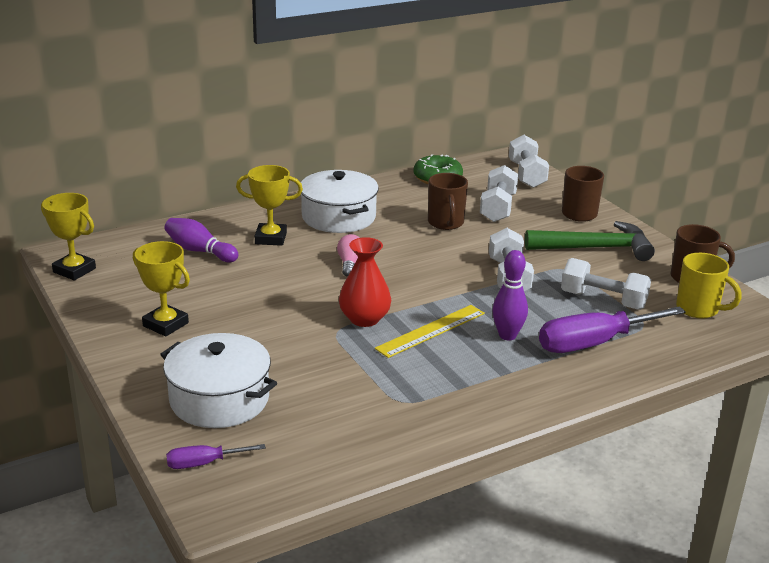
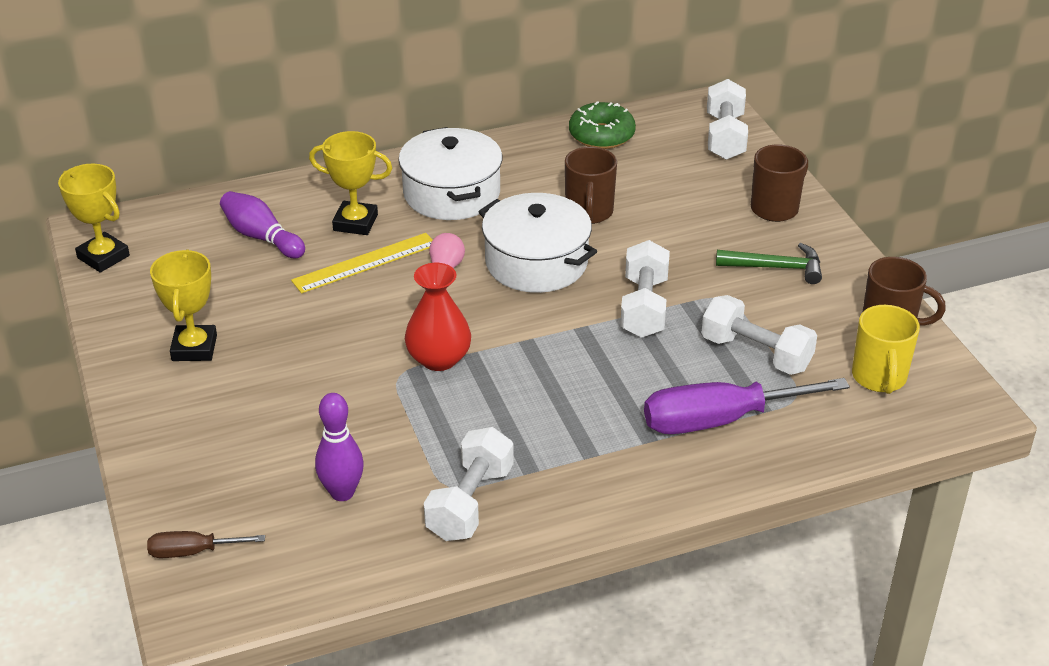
camera: 10 degrees right, 10 degrees up
(165, 324) = (194, 348): yellow trophy -> yellow trophy turned 45 degrees clockwise
(204, 463) = (193, 552): purple screwdriver -> brown screwdriver
(219, 399) = (232, 463): white pot -> white pot (536, 262)
(431, 331) = (517, 384): yellow ruler -> yellow ruler (365, 263)
(498, 208) = (667, 191): white dumbbell -> white dumbbell (470, 503)
(507, 335) = (612, 399): purple bowling pin -> purple bowling pin (342, 493)
(595, 248) = (775, 268): green hammer -> green hammer, size x0.64
(698, 309) = (879, 378): yellow mug -> yellow mug turned 45 degrees clockwise

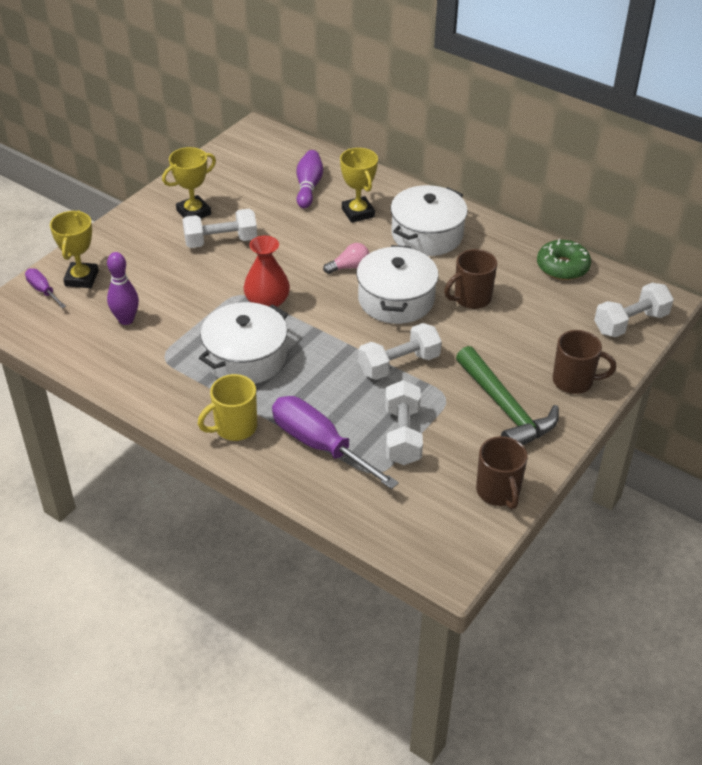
camera: 55 degrees right, 5 degrees up
(103, 257) = (237, 145): yellow trophy -> yellow trophy (81, 278)
(193, 552) = (43, 290): brown screwdriver -> purple screwdriver
(365, 263) = (325, 234): yellow ruler -> none
(470, 503) = (157, 371): white dumbbell -> white dumbbell (221, 241)
(520, 417) = (246, 358): none -> white pot
(775, 268) = (505, 408): green hammer -> green hammer, size x1.57
(879, 378) = (435, 507): yellow mug -> yellow mug (234, 427)

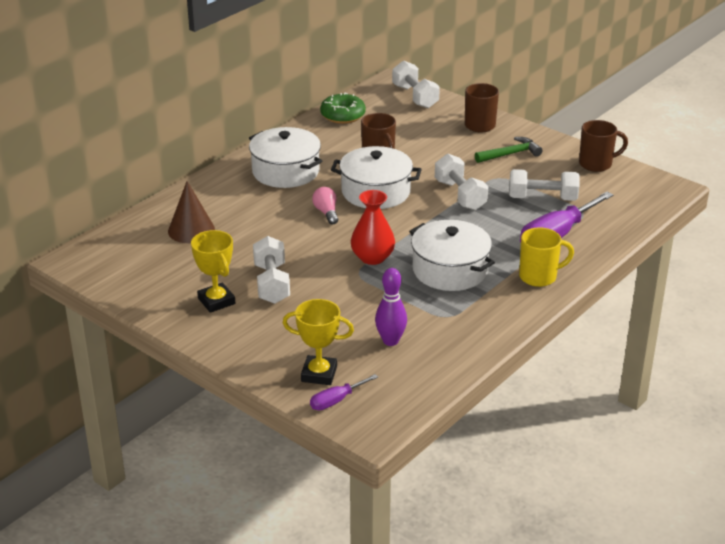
camera: 85 degrees left, 10 degrees down
(234, 427) = (539, 277): yellow mug -> yellow mug turned 75 degrees counterclockwise
(308, 187) = (191, 230): purple bowling pin -> brown cone
(358, 213) = (243, 204): yellow trophy -> none
(505, 408) = (510, 154): green hammer -> green hammer, size x0.64

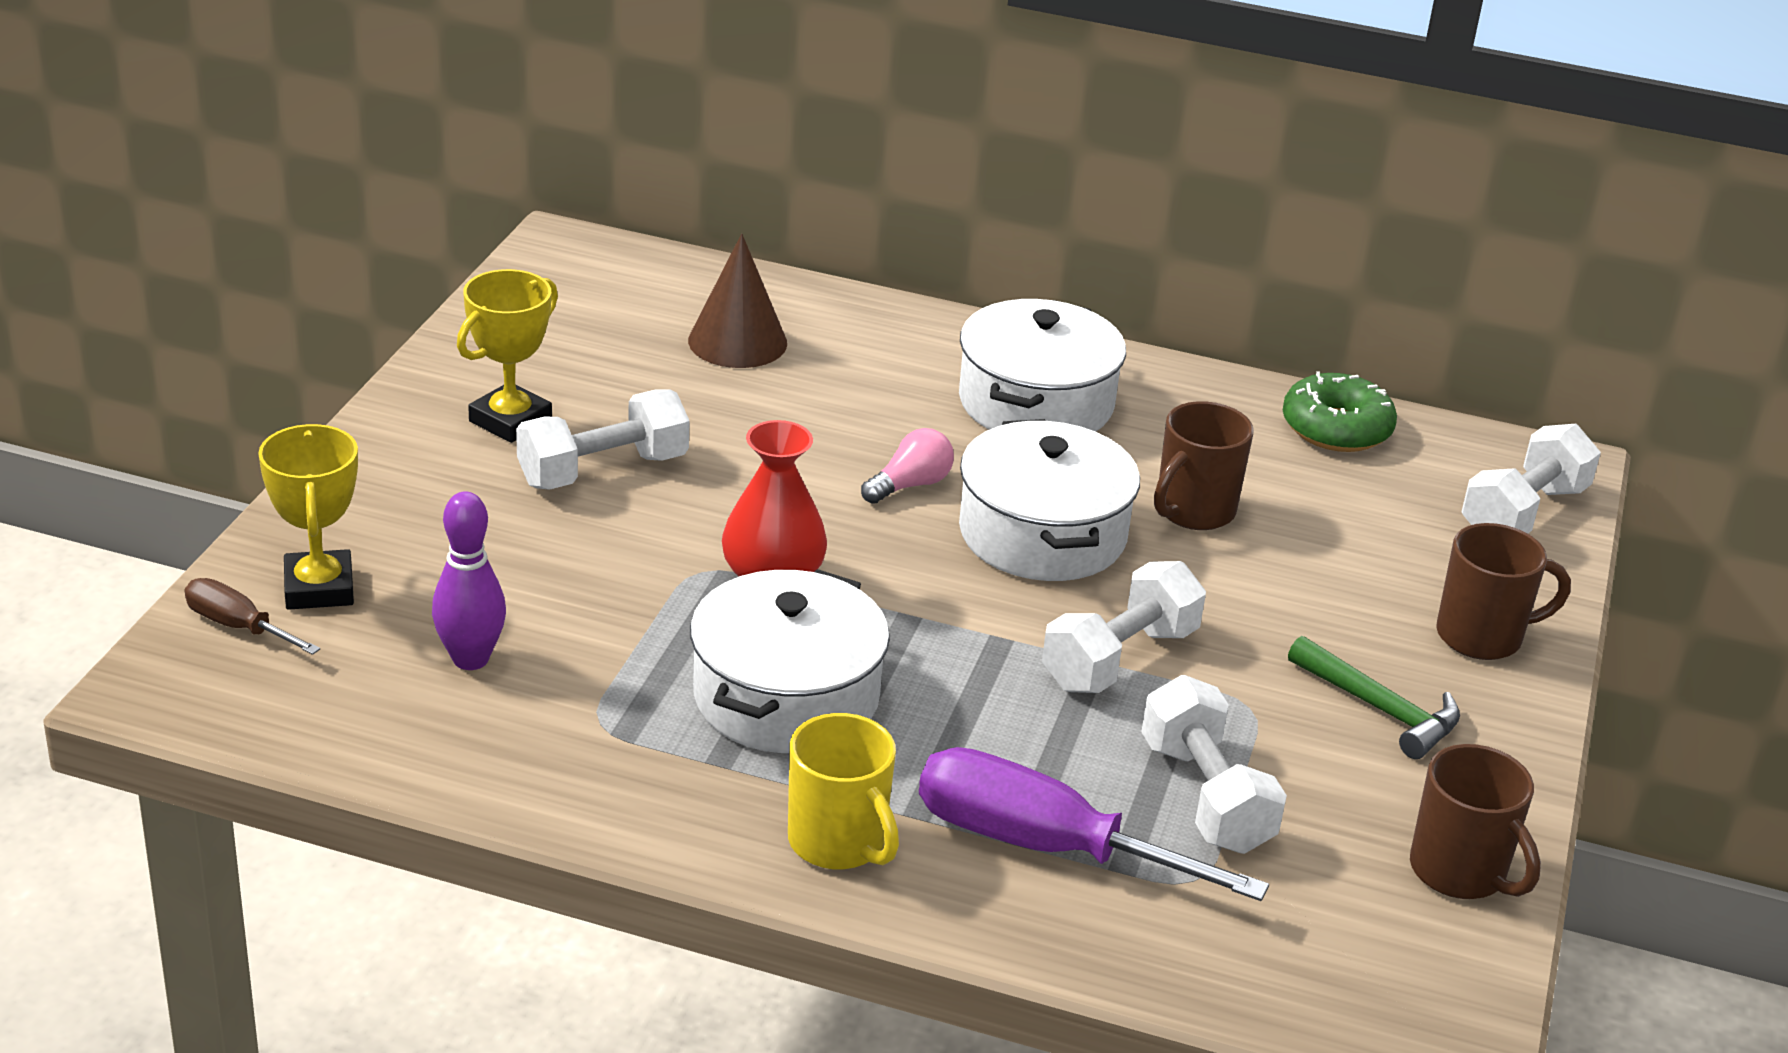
camera: 65 degrees right, 0 degrees up
(336, 401) = (238, 626): purple screwdriver -> brown screwdriver

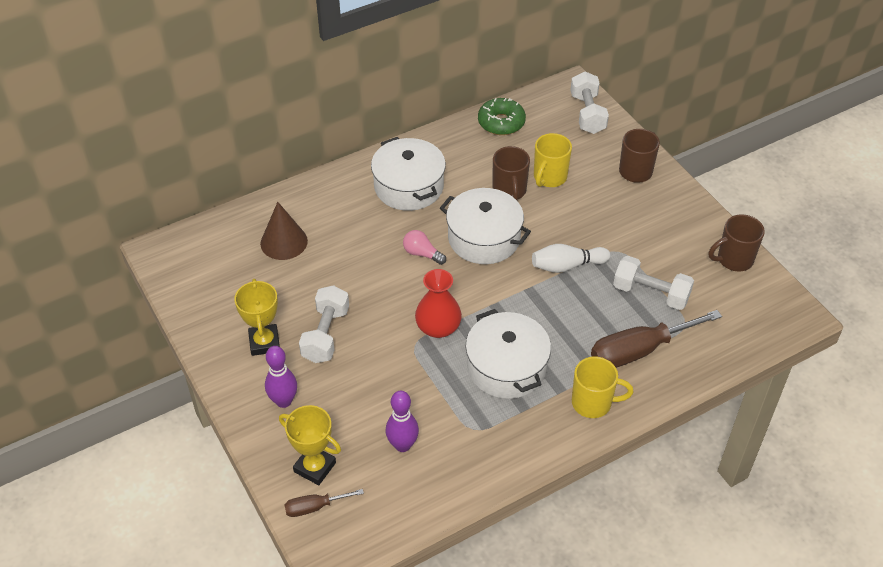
camera: 45 degrees left, 15 degrees up
(416, 494) = (283, 401): none -> purple bowling pin
(910, 485) = (422, 254): pink light bulb -> pink light bulb turned 60 degrees counterclockwise
(1043, 846) = (639, 350): purple screwdriver -> brown screwdriver
(1120, 659) = (567, 266): white dumbbell -> white bowling pin
(1296, 541) = (549, 177): none -> yellow mug
(1379, 709) = (648, 221): green hammer -> none
(1460, 872) = (734, 259): brown mug -> brown mug turned 150 degrees clockwise

